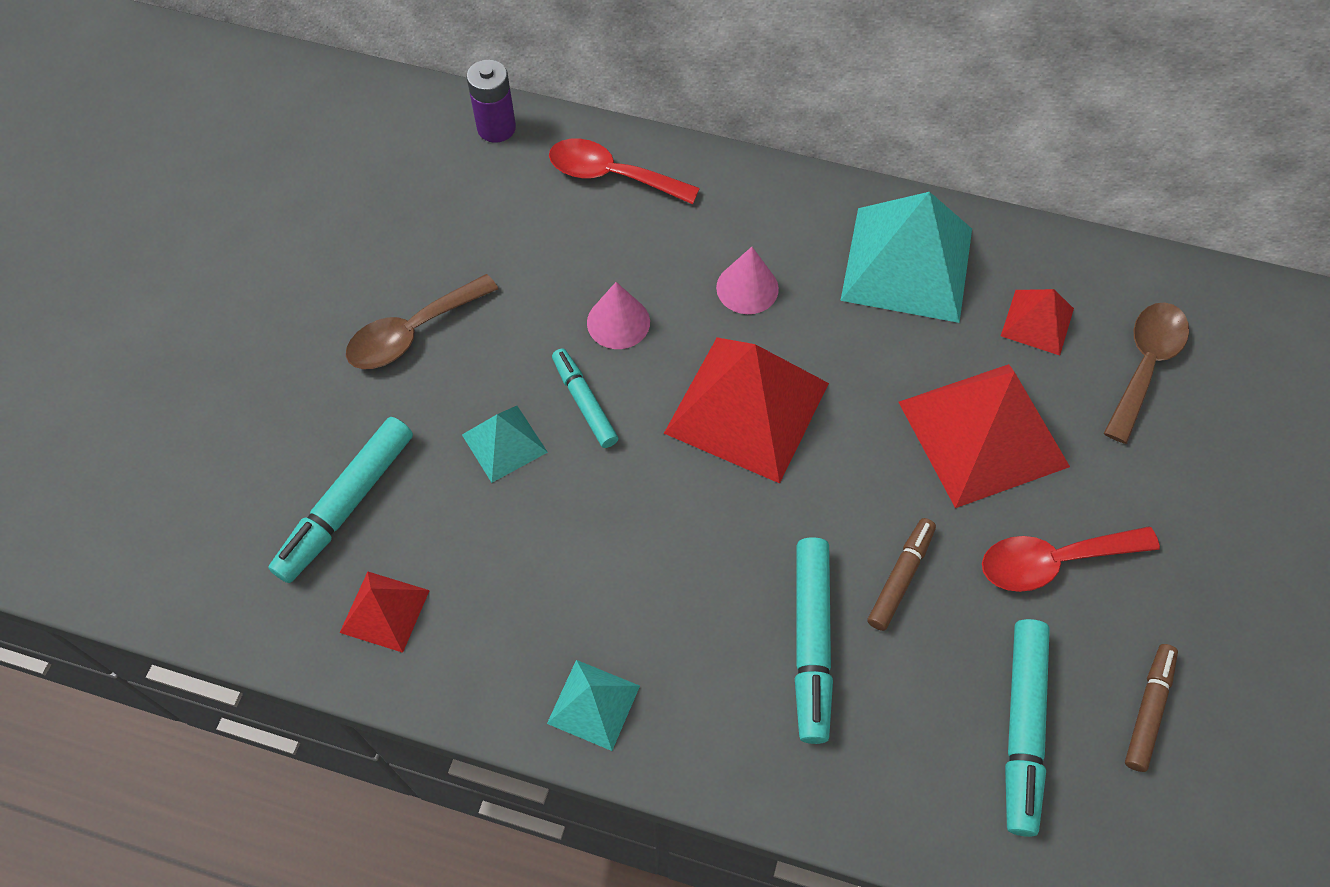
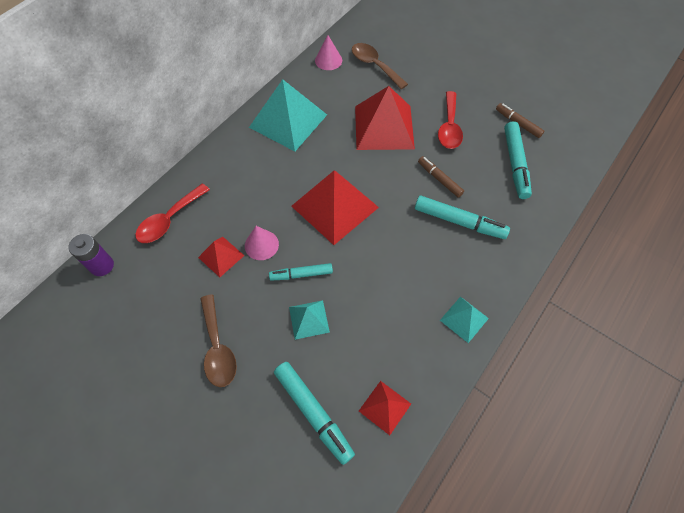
camera: 70 degrees left, 0 degrees up
(747, 288) = (269, 184): pink cone -> pink cone (328, 60)
(1022, 727) = (515, 163): turquoise marker -> turquoise marker turned 60 degrees clockwise
(1037, 322) = (339, 89): red pyramid -> red pyramid (221, 256)

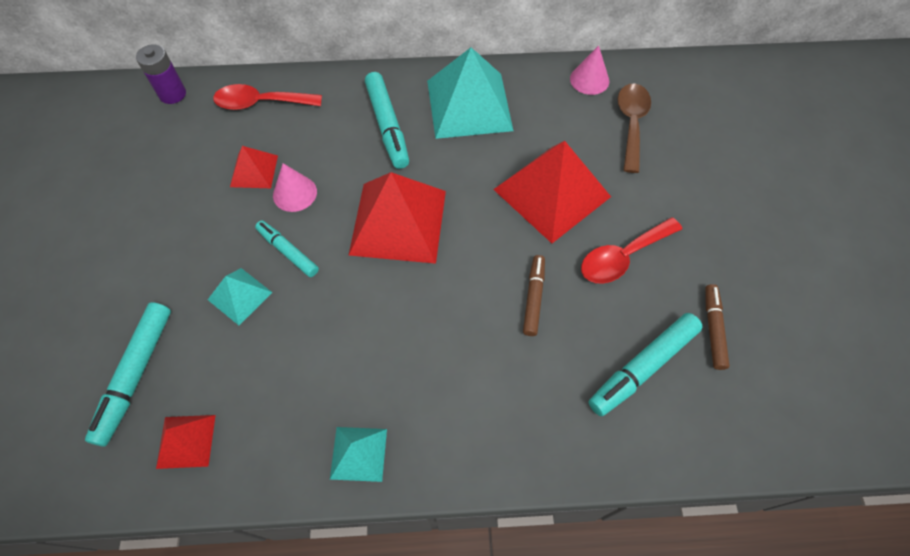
camera: 50 degrees right, 0 degrees up
(218, 348) = (151, 242): brown spoon -> none
(458, 221) = (491, 358): turquoise marker -> turquoise marker (387, 125)

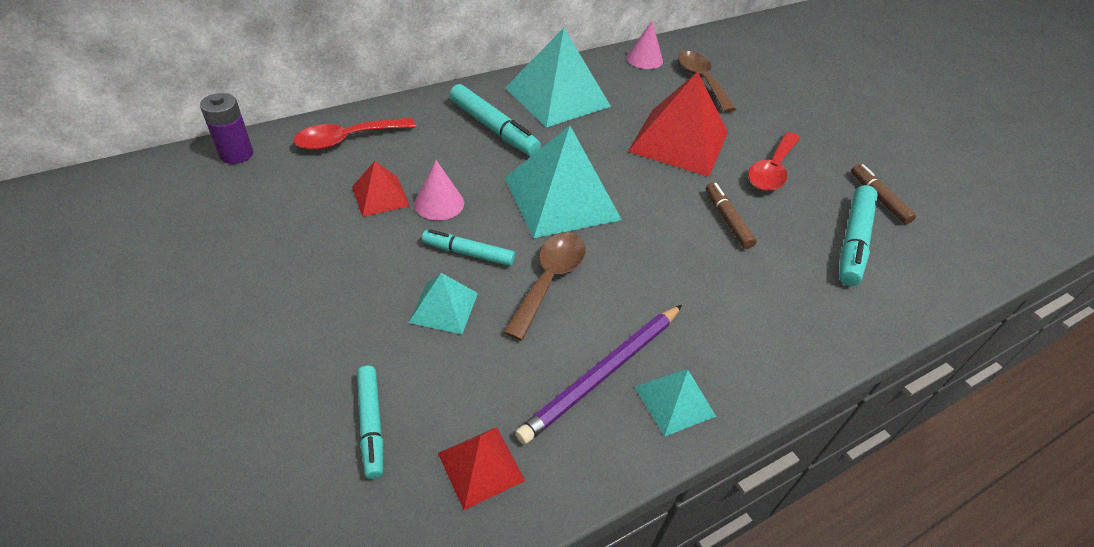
camera: 30 degrees left, 15 degrees down
(136, 374) = (371, 424): turquoise marker -> turquoise marker, size x0.63
(320, 405) = (603, 374): none -> purple pencil
(335, 301) = (549, 280): none -> brown spoon
(398, 222) = (561, 198): red pyramid -> turquoise pyramid

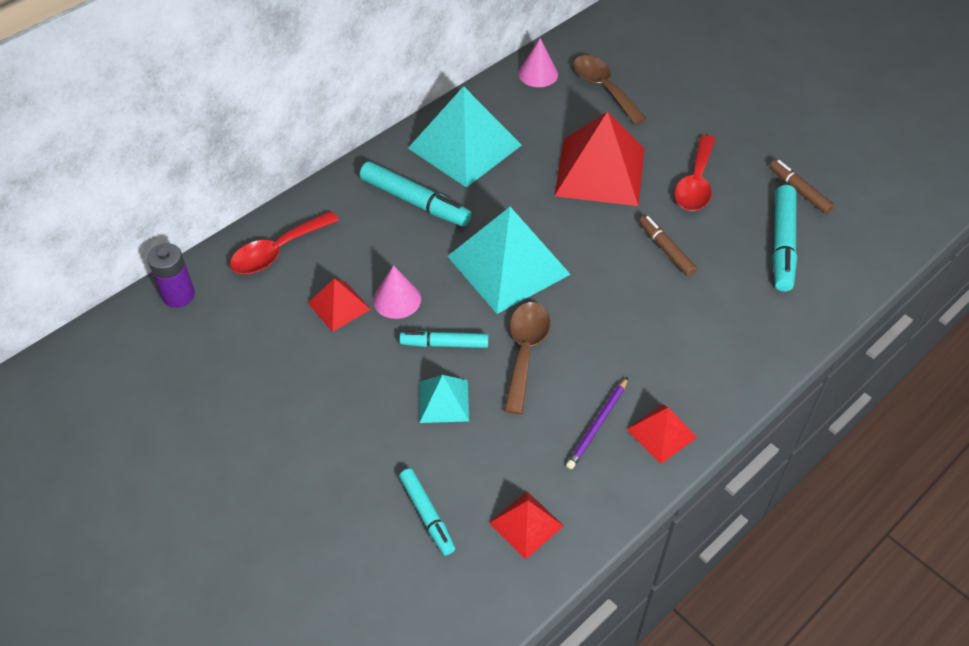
camera: 10 degrees left, 5 degrees up
(603, 374) = (597, 425): purple pencil -> purple pencil, size x0.61
(675, 401) = (661, 433): turquoise pyramid -> red pyramid

